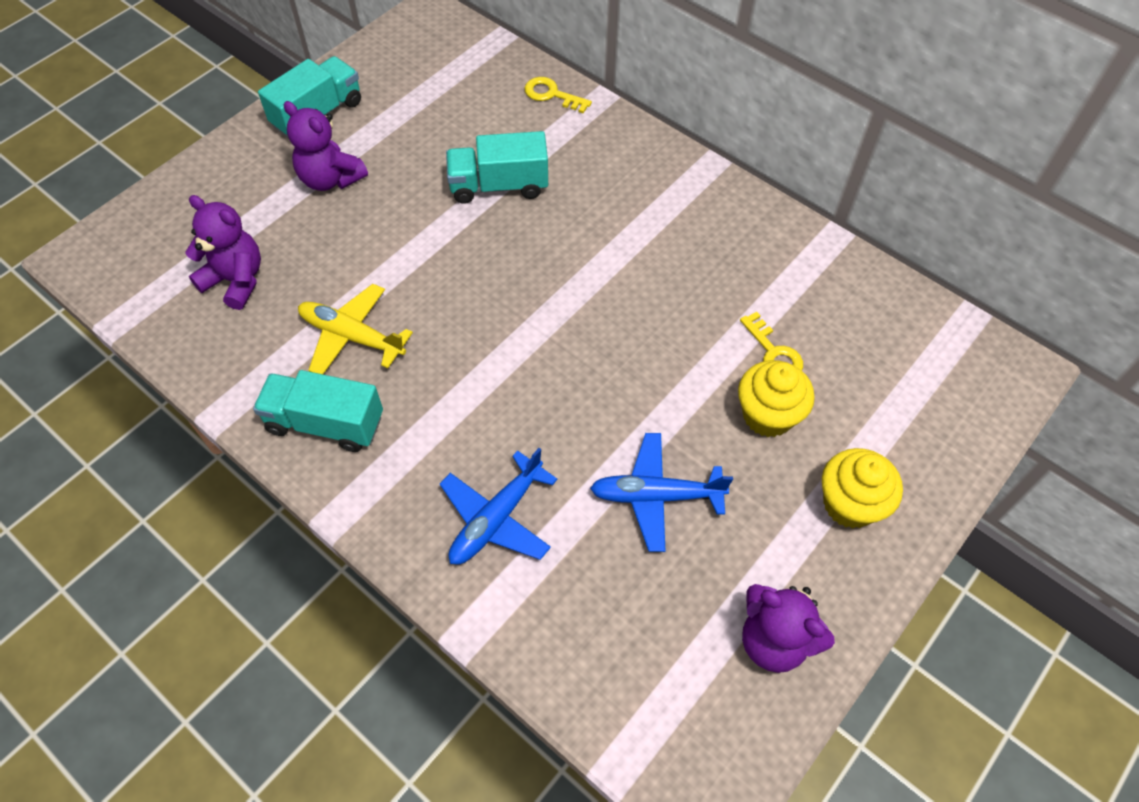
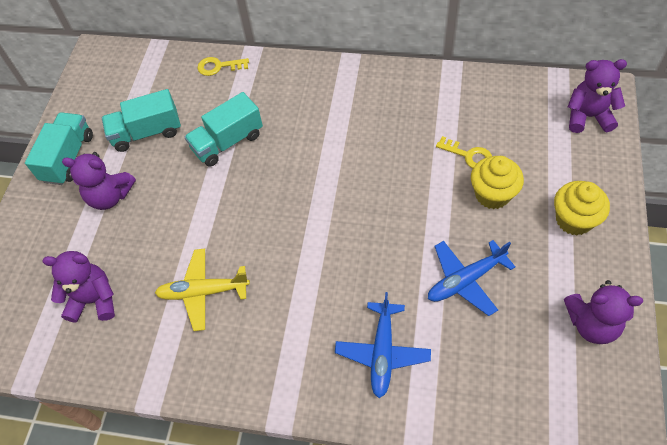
camera: 25 degrees left, 0 degrees up
(325, 423) = (228, 359): turquoise truck -> turquoise truck (147, 132)
(970, 389) = (588, 116): none -> purple teddy bear

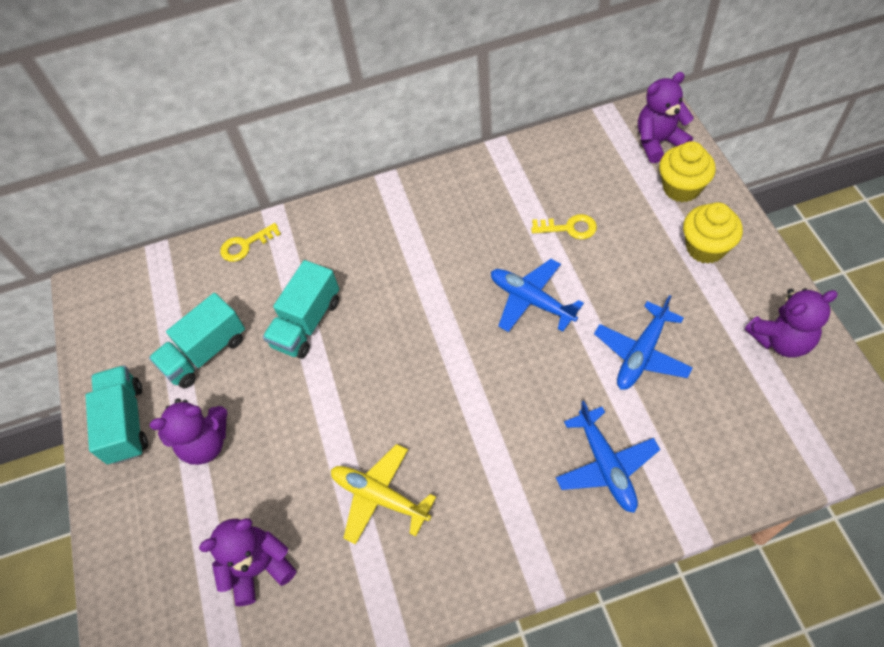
camera: 25 degrees left, 0 degrees up
(203, 292) = (379, 497): yellow plane -> yellow plane turned 60 degrees clockwise
(403, 199) = (531, 300): none -> blue plane
(492, 194) = (615, 257): yellow cupcake -> yellow cupcake (681, 188)

